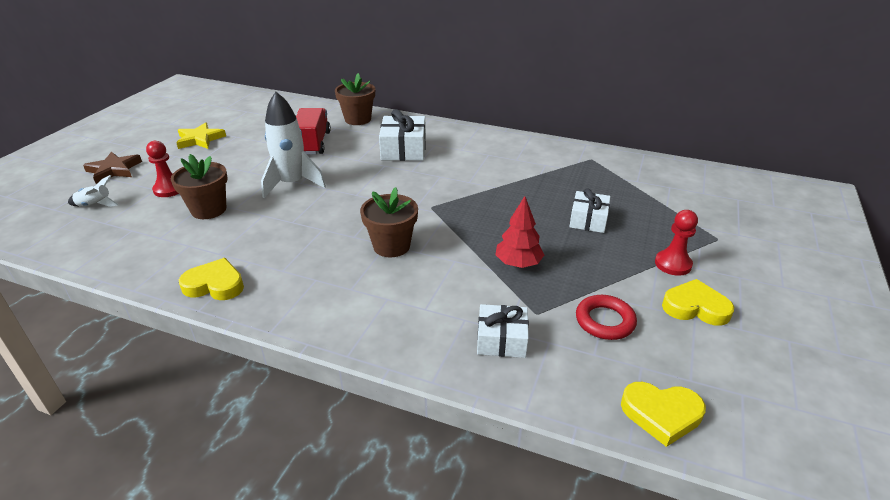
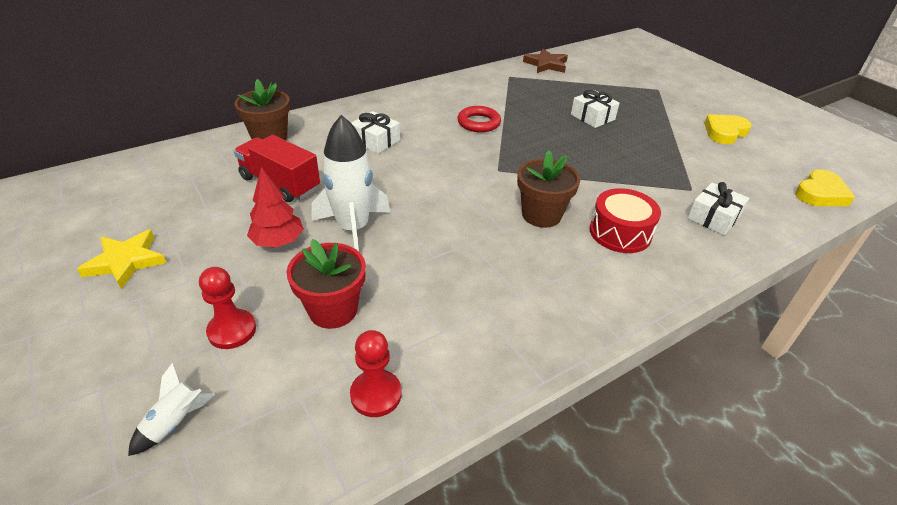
camera: 55 degrees left, 5 degrees up
(114, 170) = (86, 374): brown star -> brown star (546, 64)
(209, 210) = (333, 310): brown flower pot -> red flower pot
(215, 285) = (505, 353): yellow heart -> none
(404, 149) = (376, 141): white gift -> white gift, size x0.67
(411, 291) = (620, 232): none -> red drum
(518, 264) = (623, 169): red tree -> red tree (278, 242)
(605, 321) = (718, 168): red ring -> red ring (478, 123)
(673, 264) = (673, 116): red pawn -> red pawn (376, 394)

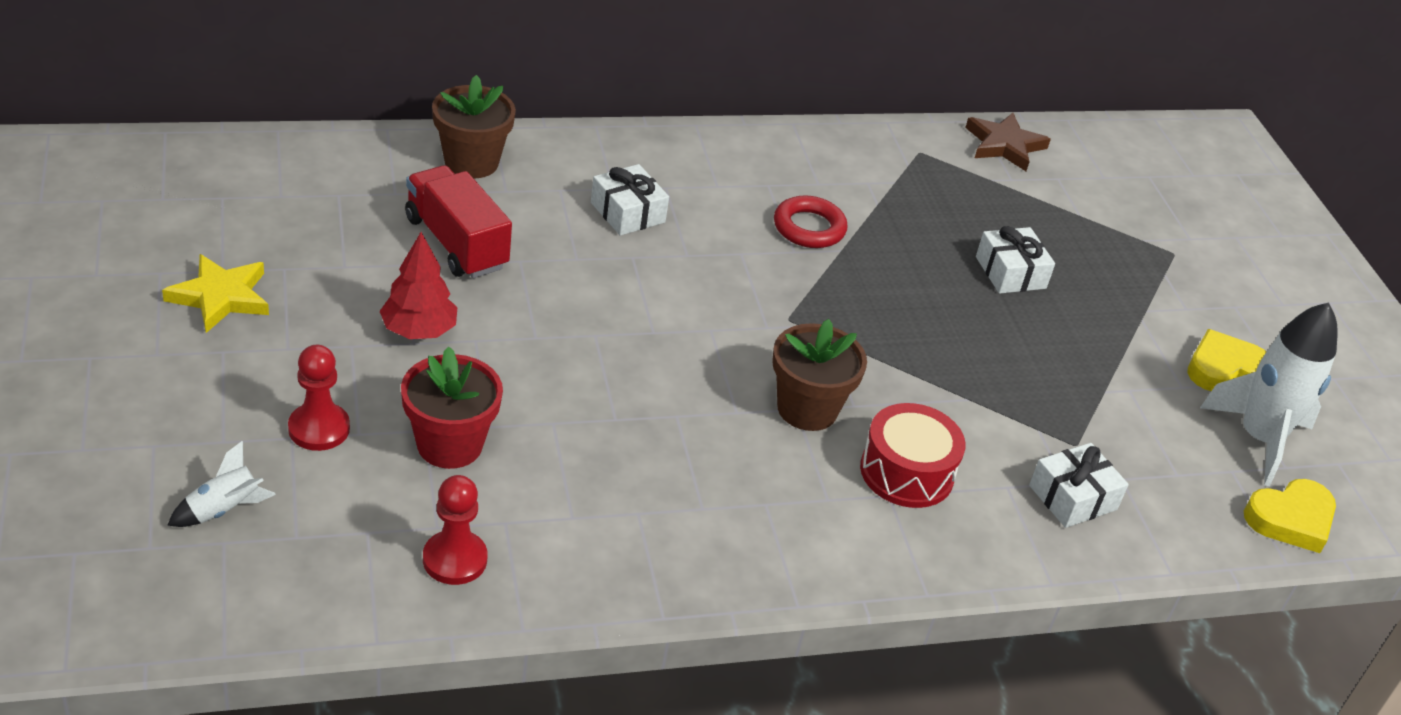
camera: 15 degrees right, 0 degrees up
(353, 229) = (526, 344): white rocket -> white rocket (1259, 439)

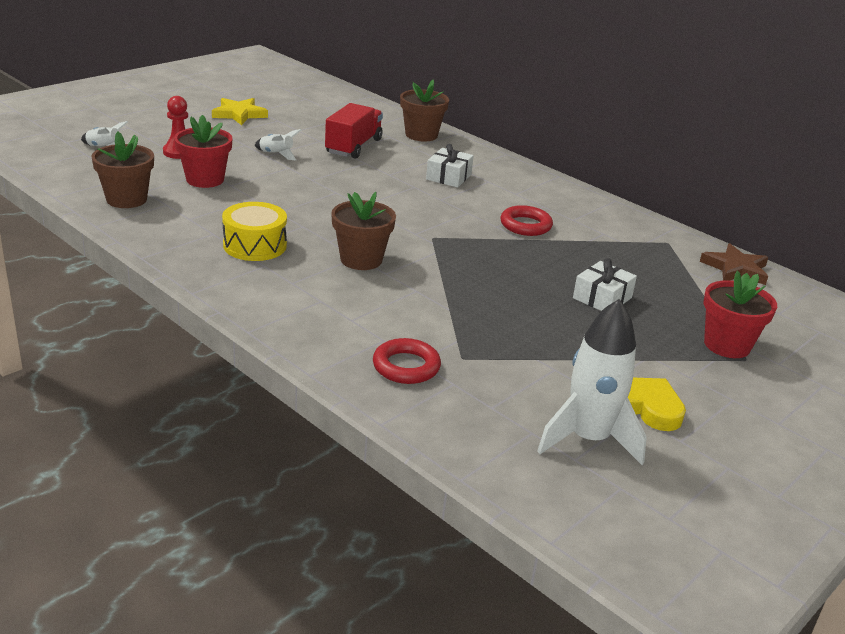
camera: 60 degrees right, 10 degrees down
(419, 331) = (276, 154): red tree -> white rocket
(455, 559) = (126, 199): red pawn -> brown flower pot
(704, 487) = (255, 245): none -> yellow drum
(906, 472) = (349, 302): red drum -> none
(1072, 497) = (406, 366): white gift -> red ring
(1144, 249) = (727, 345): none -> red flower pot
(1290, 519) = (514, 472): yellow heart -> none

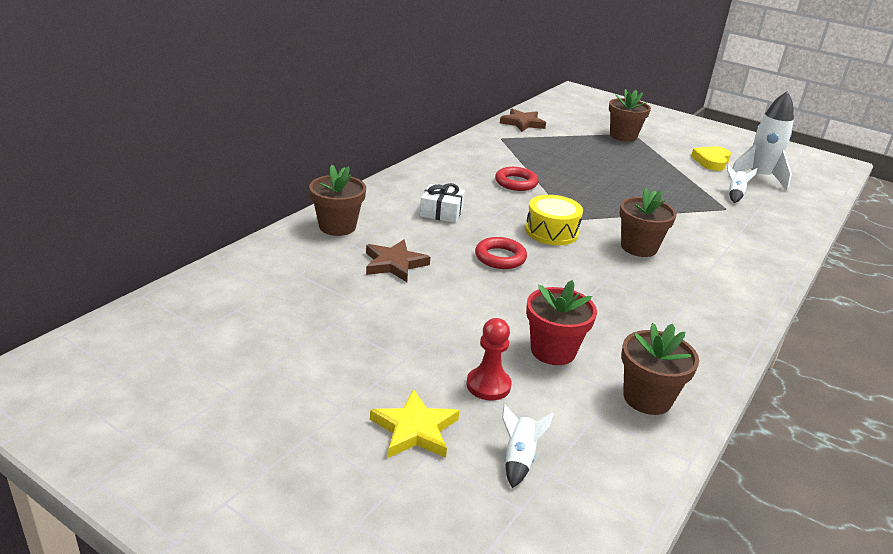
camera: 100 degrees left, 0 degrees up
(239, 114) = (325, 357): yellow star -> yellow star (415, 430)
(255, 245) = (665, 299): yellow drum -> yellow drum (551, 232)
(276, 154) = (449, 311): white rocket -> white rocket (735, 194)
(353, 146) = (394, 264): red truck -> brown star
(406, 366) = (758, 226): red ring -> red ring (500, 257)
(602, 298) = (604, 164): white gift -> none
(727, 345) = (623, 136): red flower pot -> brown flower pot

